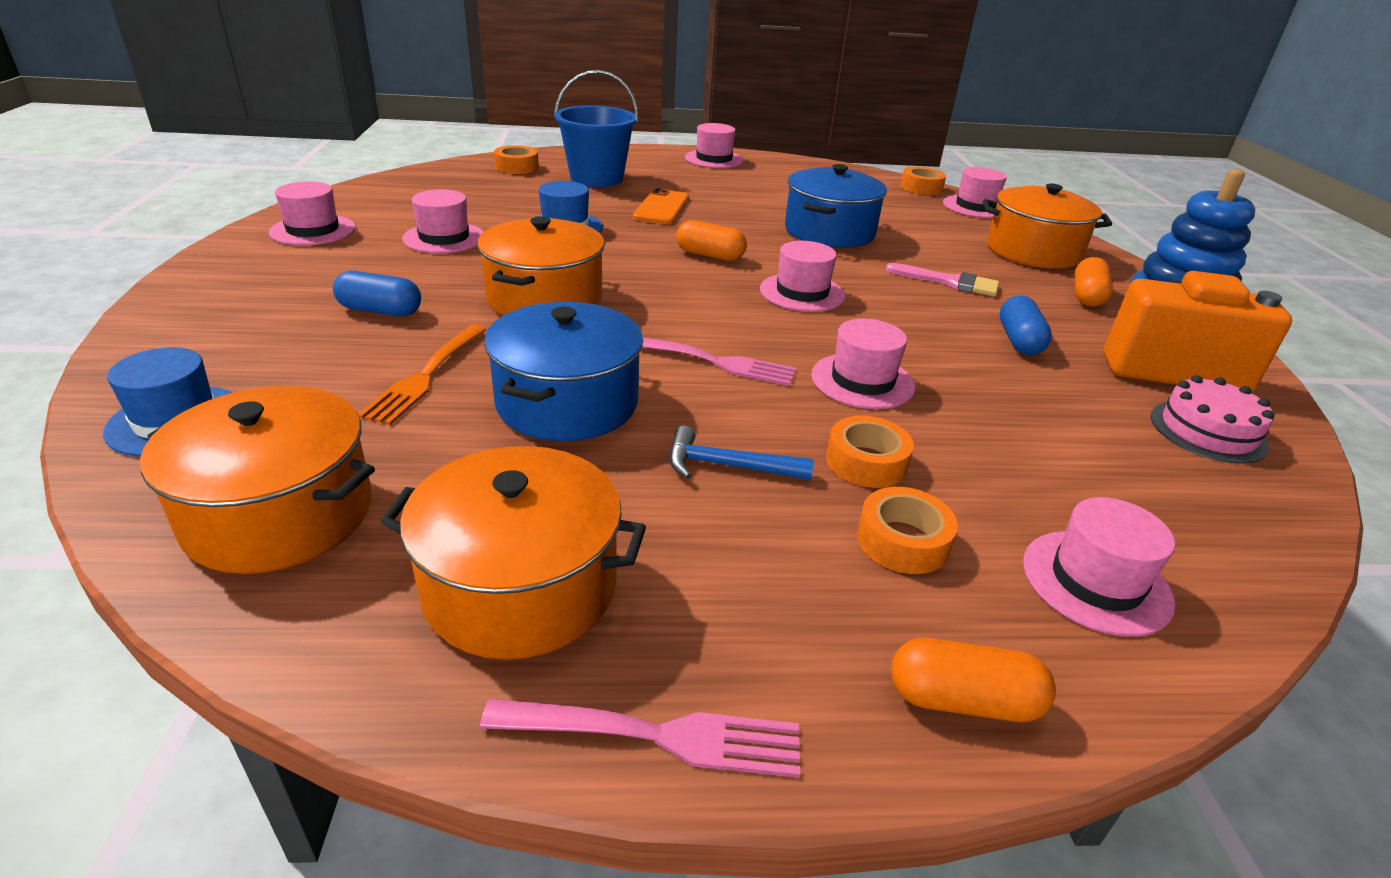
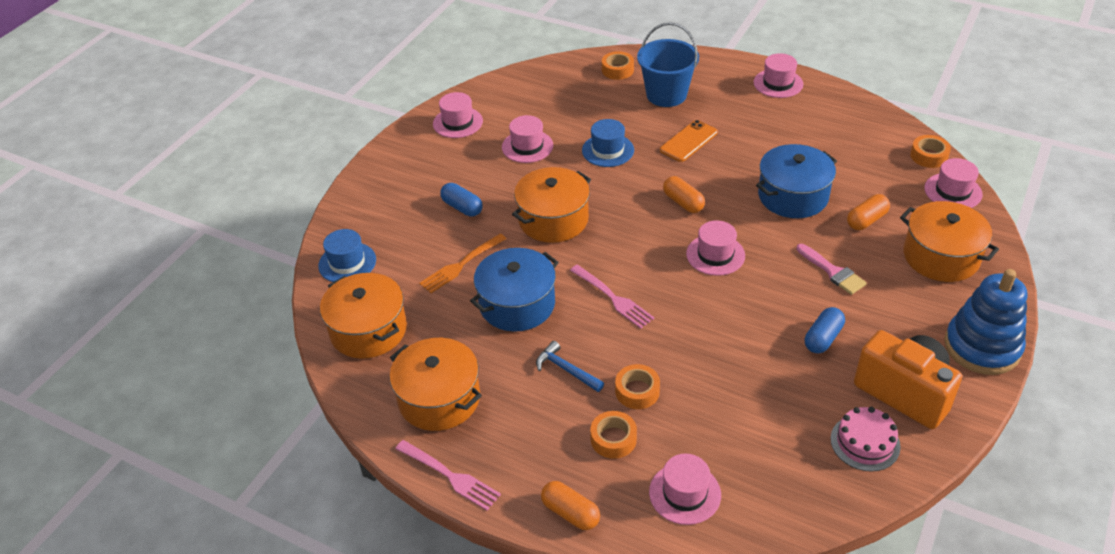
camera: 35 degrees right, 10 degrees up
(862, 381) = (686, 338): pink hat -> none
(1087, 296) = (927, 314): orange capsule -> orange capsule (866, 220)

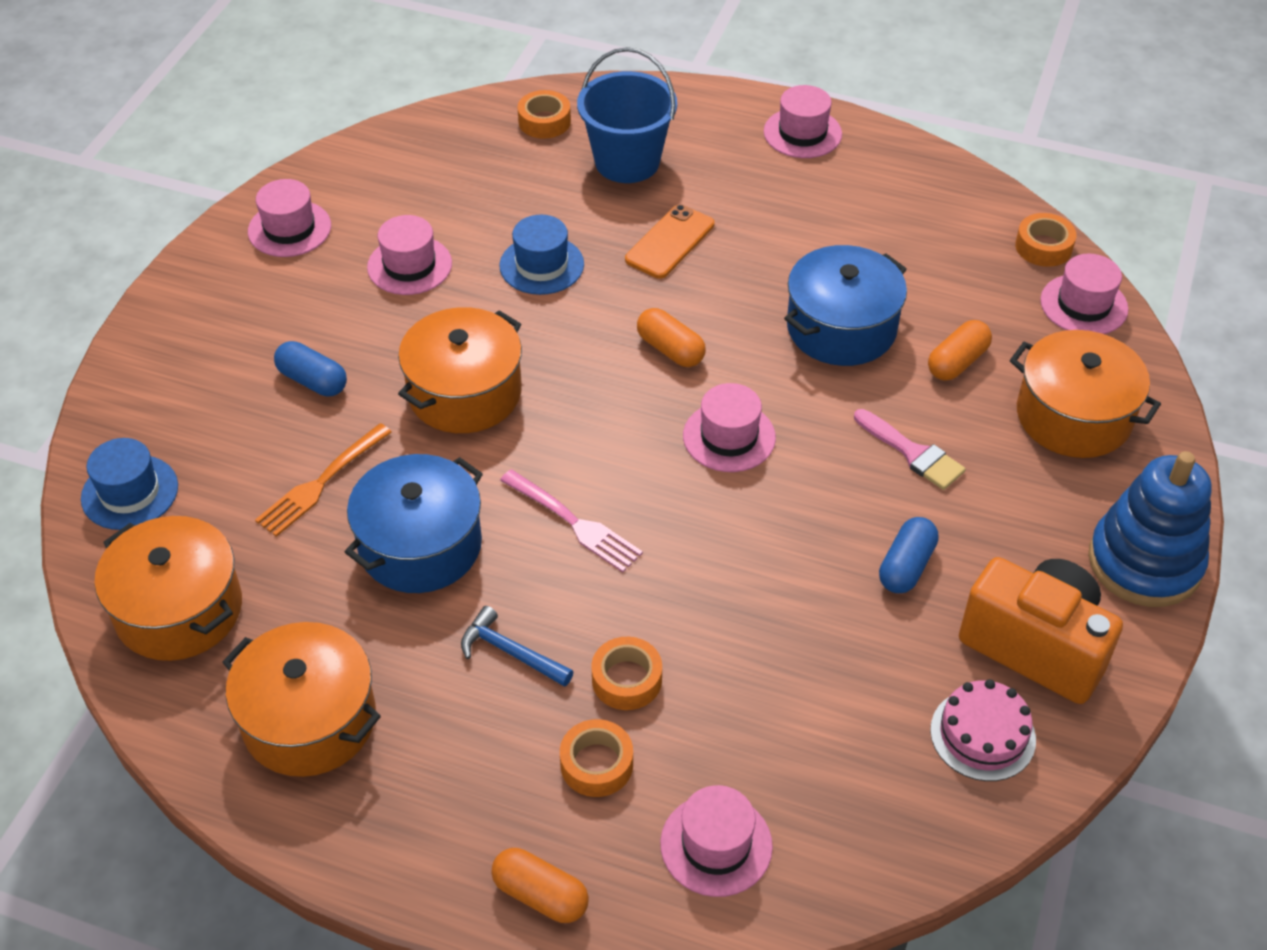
camera: 10 degrees left, 5 degrees up
(450, 476) = (341, 851): pink fork -> none

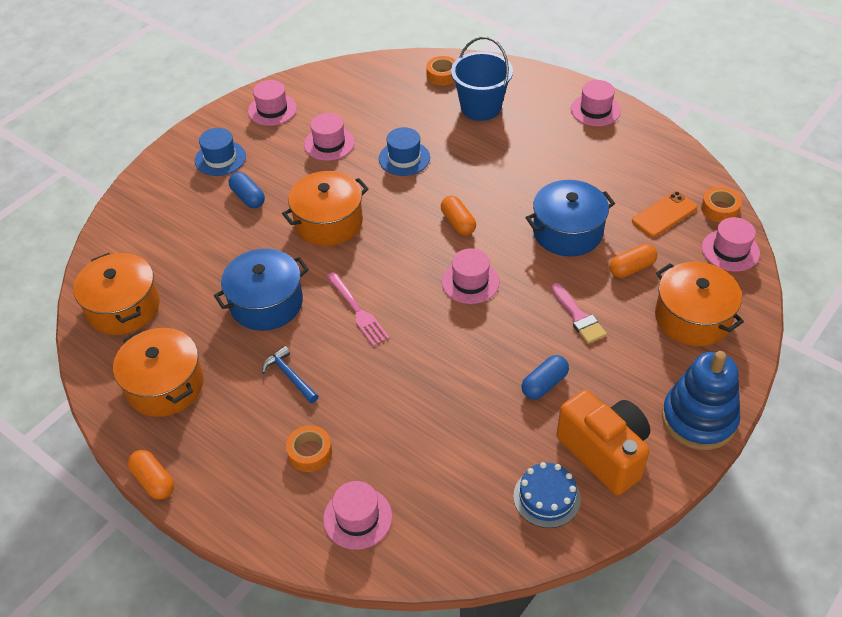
camera: 20 degrees right, 0 degrees up
(130, 492) = (126, 237): blue hat -> blue hat (220, 158)
(321, 483) = (228, 255): orange fork -> none
(540, 895) = (246, 517): orange capsule -> orange capsule (154, 481)
(626, 680) = (348, 408): orange tape -> none
(670, 242) = (485, 160): orange phone -> orange phone (664, 214)
(982, 735) = (546, 497): pink cake -> blue cake

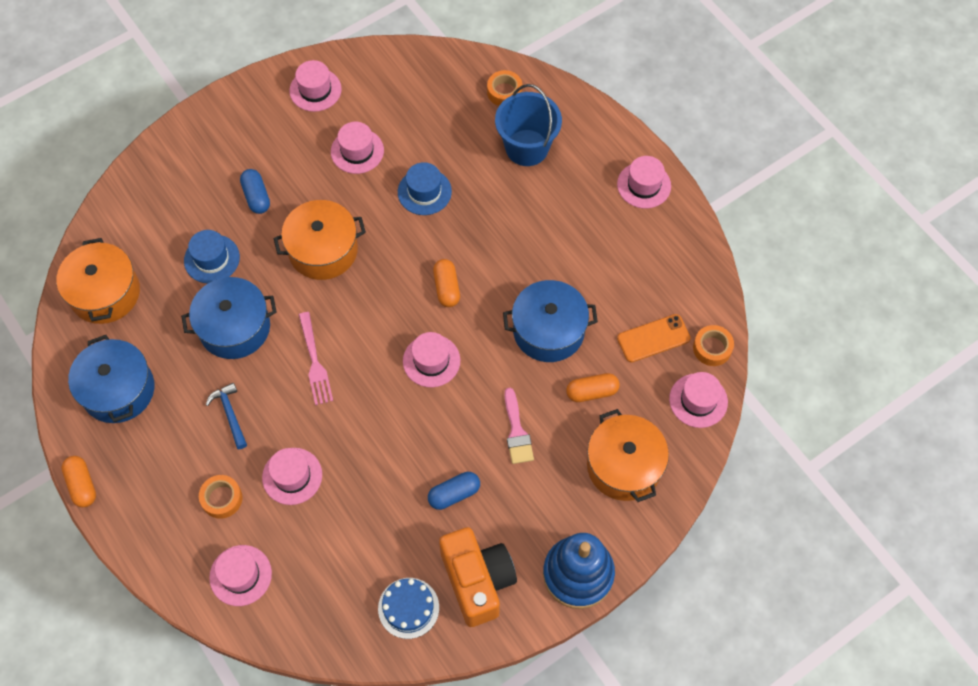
camera: 15 degrees right, 15 degrees up
(165, 385) = (118, 390): orange pot -> blue pot
(220, 158) = (245, 139): blue hat -> blue hat (212, 259)
(375, 412) = (292, 476): none -> pink hat

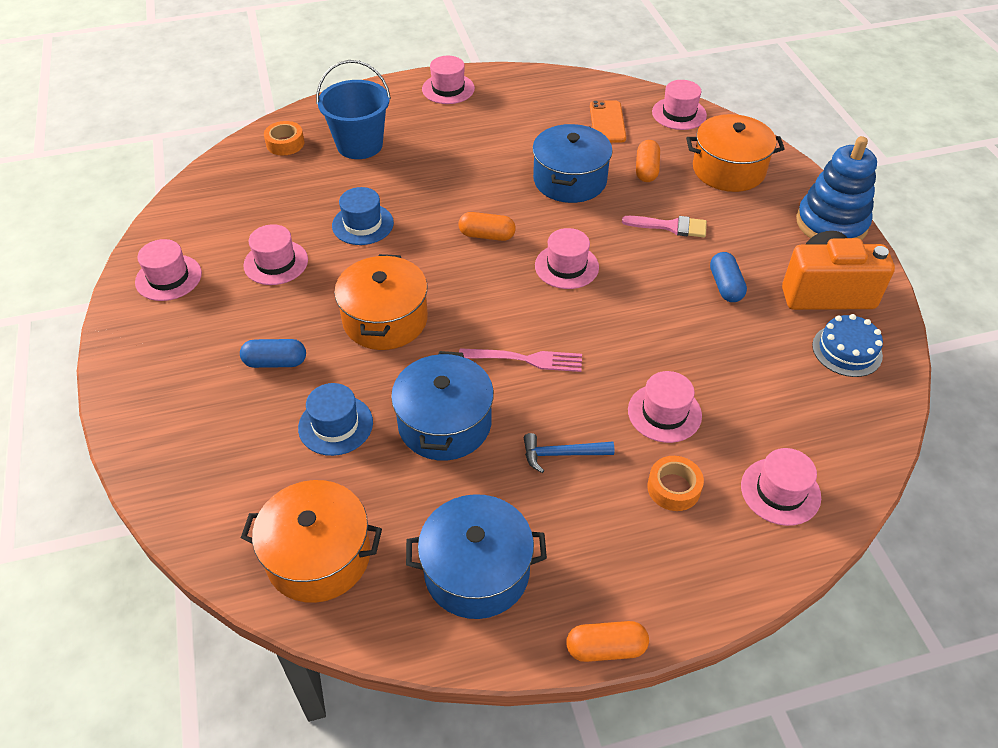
camera: 70 degrees left, 15 degrees down
(712, 348) = (631, 94): orange tape -> none

